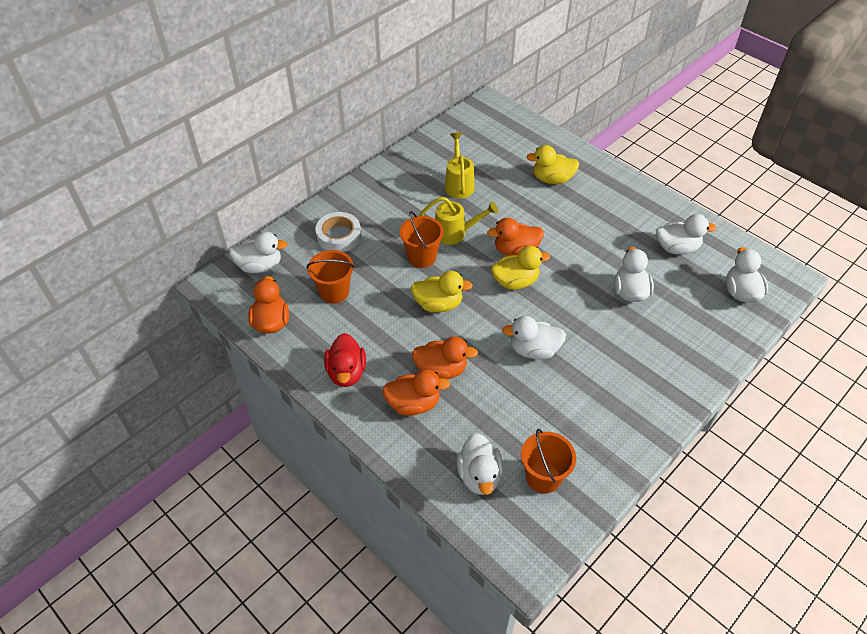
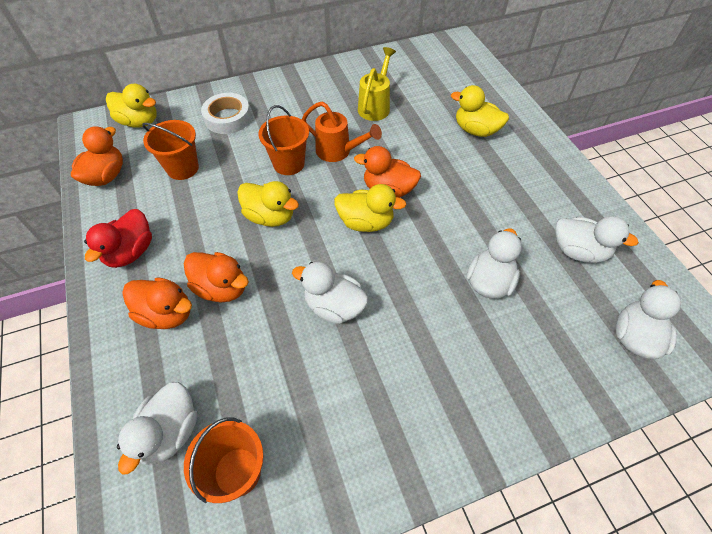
camera: 25 degrees right, 5 degrees up
(260, 266) = (139, 122): white duck -> yellow duck
(455, 233) = (338, 151): yellow watering can -> orange watering can

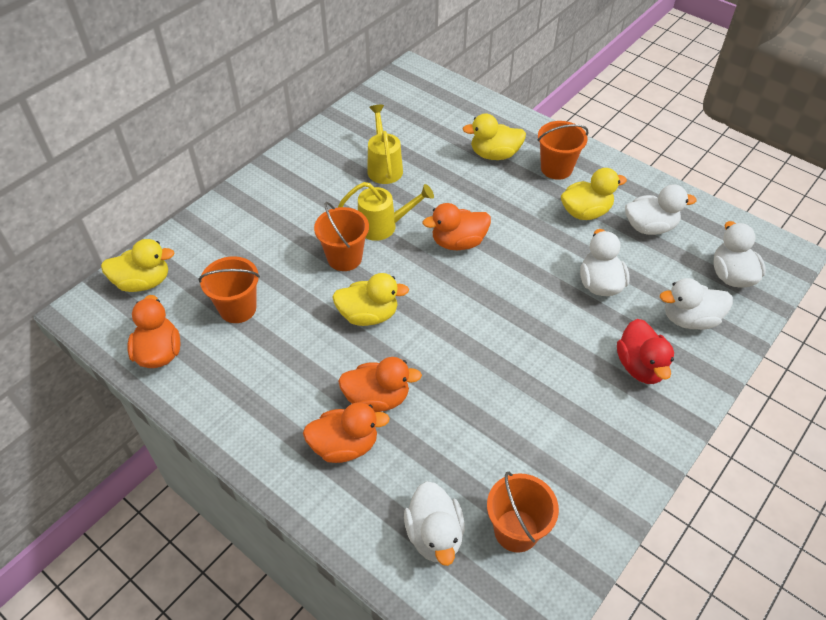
camera: 30 degrees left, 5 degrees down
(130, 252) = (257, 411): red duck -> red duck (640, 366)
(227, 118) = (241, 238): white tape -> none
(334, 306) = (490, 365): white duck -> white duck (689, 319)
(338, 151) = (383, 226): orange watering can -> yellow watering can
(366, 222) = (461, 280): yellow duck -> yellow duck (585, 212)
(524, 163) = (556, 168): none -> orange bucket

